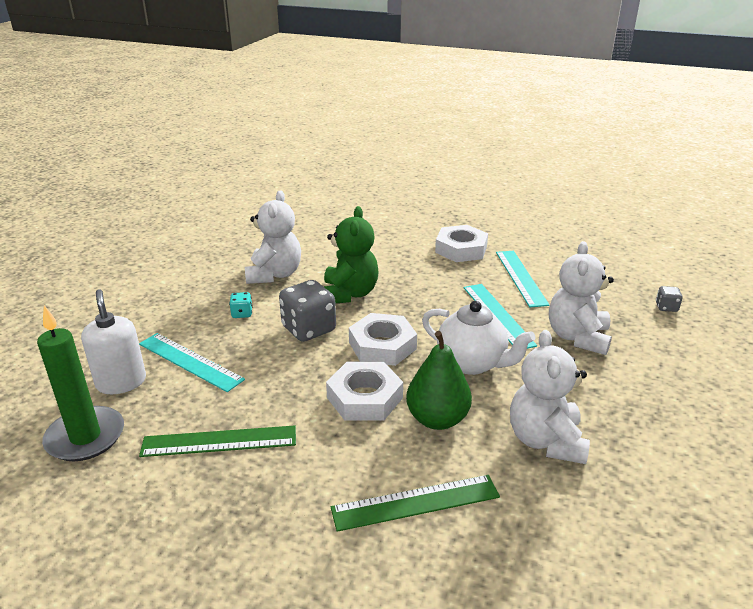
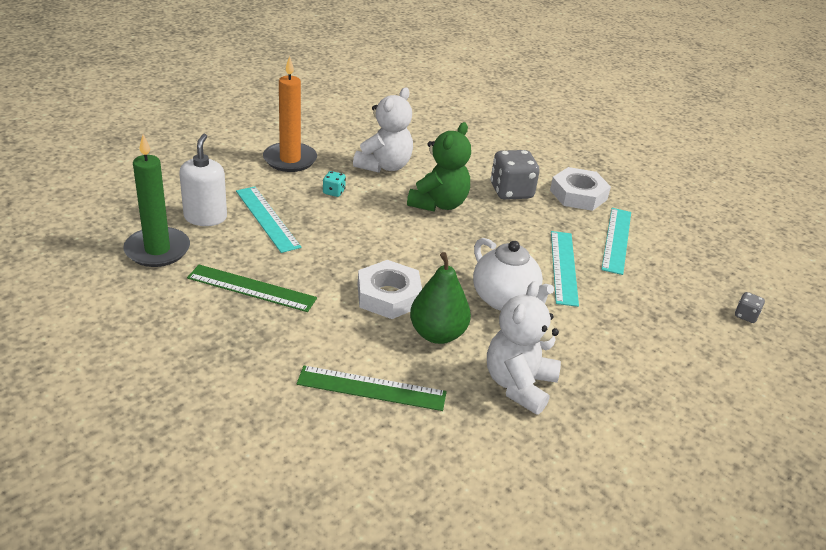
camera: 20 degrees right, 5 degrees up
(177, 296) = (290, 160): none -> orange candle
(309, 329) = (381, 223): grey dice -> grey dice (511, 191)
(382, 345) = (435, 258): white nut -> none
(577, 337) = (626, 312): white teddy bear -> none

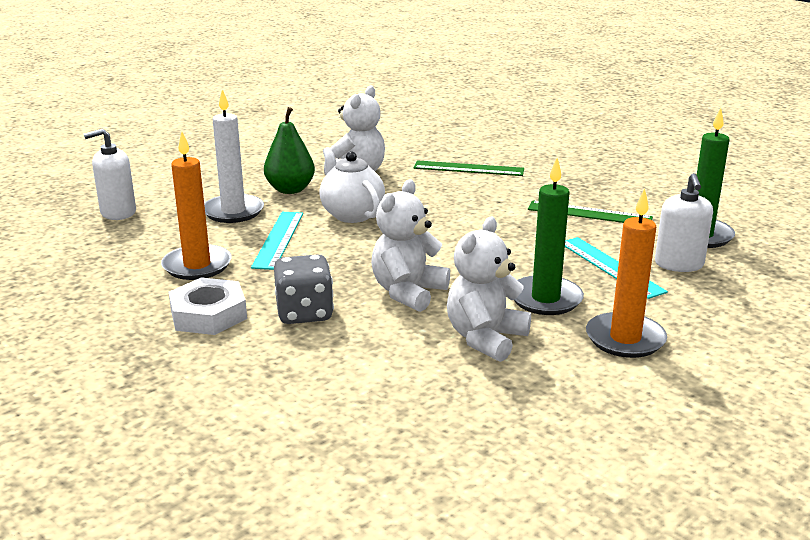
camera: 175 degrees left, 10 degrees down
(334, 192) = (545, 299): turquoise dice -> green candle
(388, 296) = (462, 213): white nut -> none
(437, 334) = (418, 193): green pear -> green pear (290, 189)
(438, 204) = (408, 292): green teddy bear -> white teddy bear
(617, 240) = (197, 265): turquoise ruler -> orange candle
(629, 311) = (233, 211): none -> white candle
(746, 316) = (118, 212): grey dice -> white soap dispenser

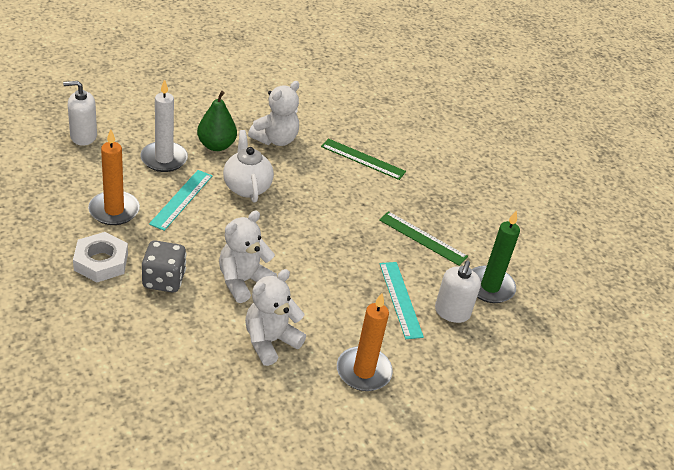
camera: 10 degrees right, 15 degrees up
(545, 299) = (333, 317): green candle -> none

